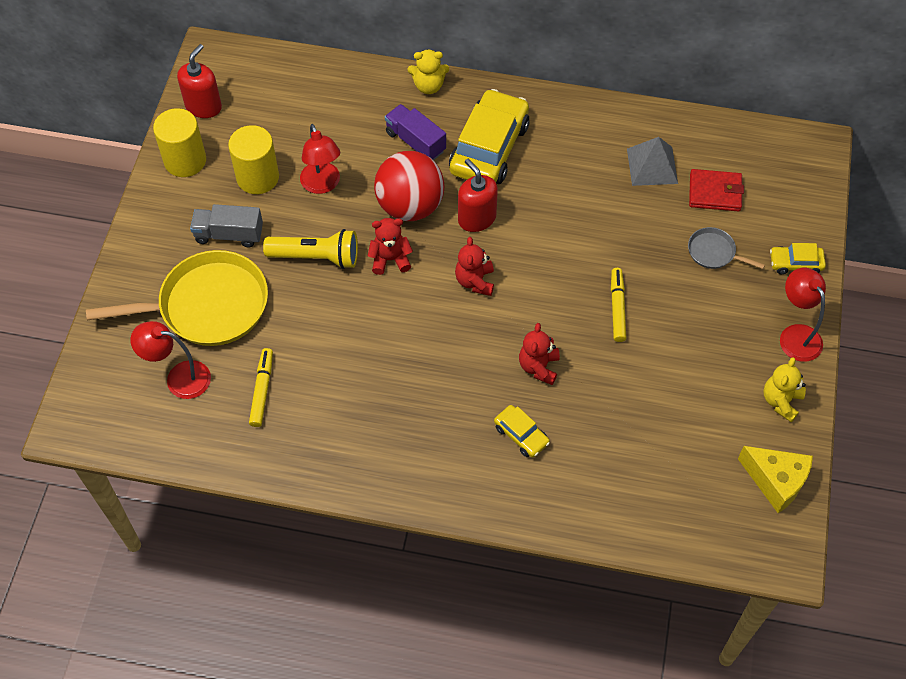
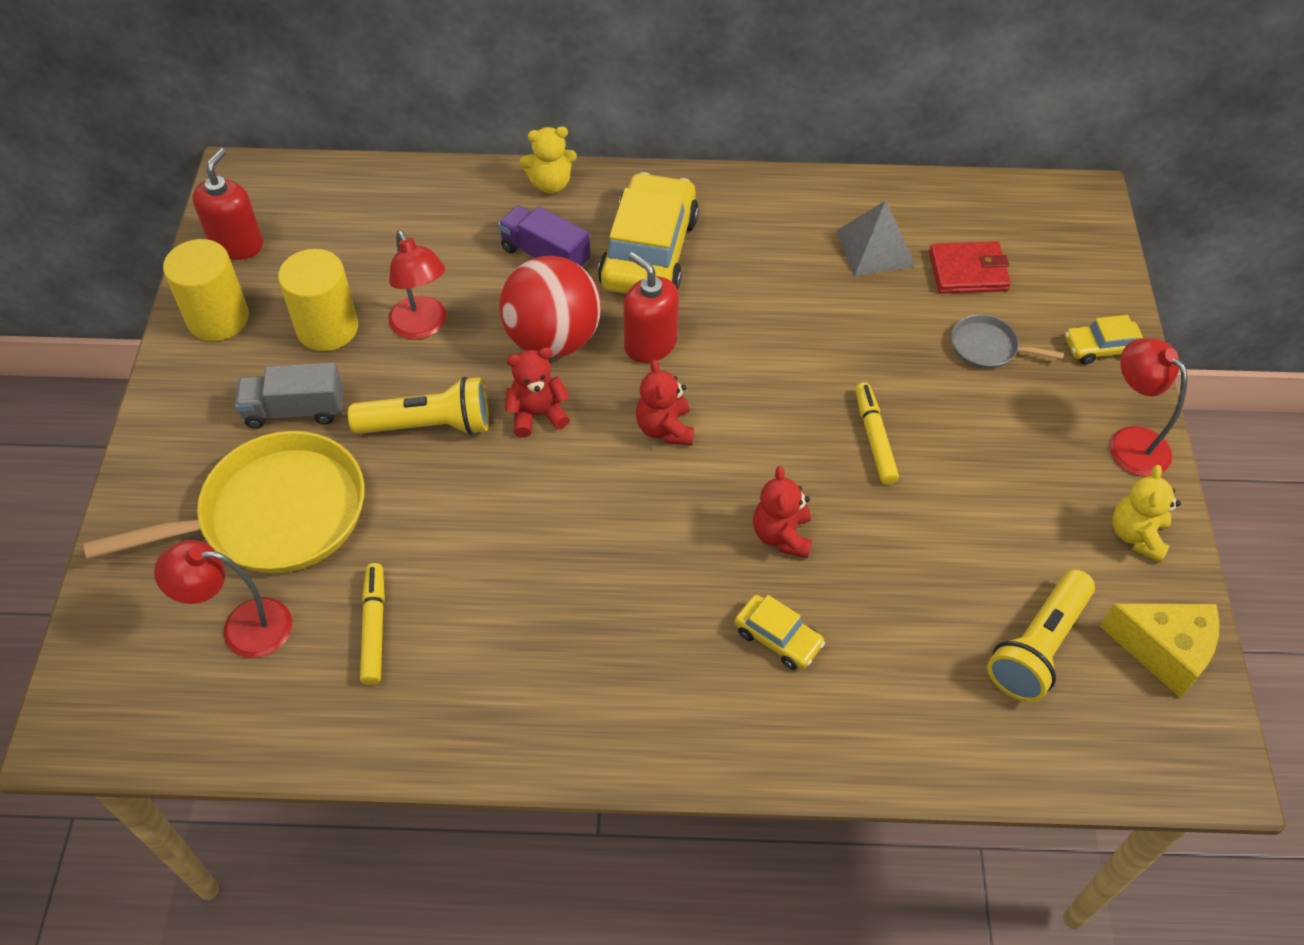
camera: 10 degrees left, 5 degrees down
(692, 466) = (1037, 647): none -> yellow flashlight

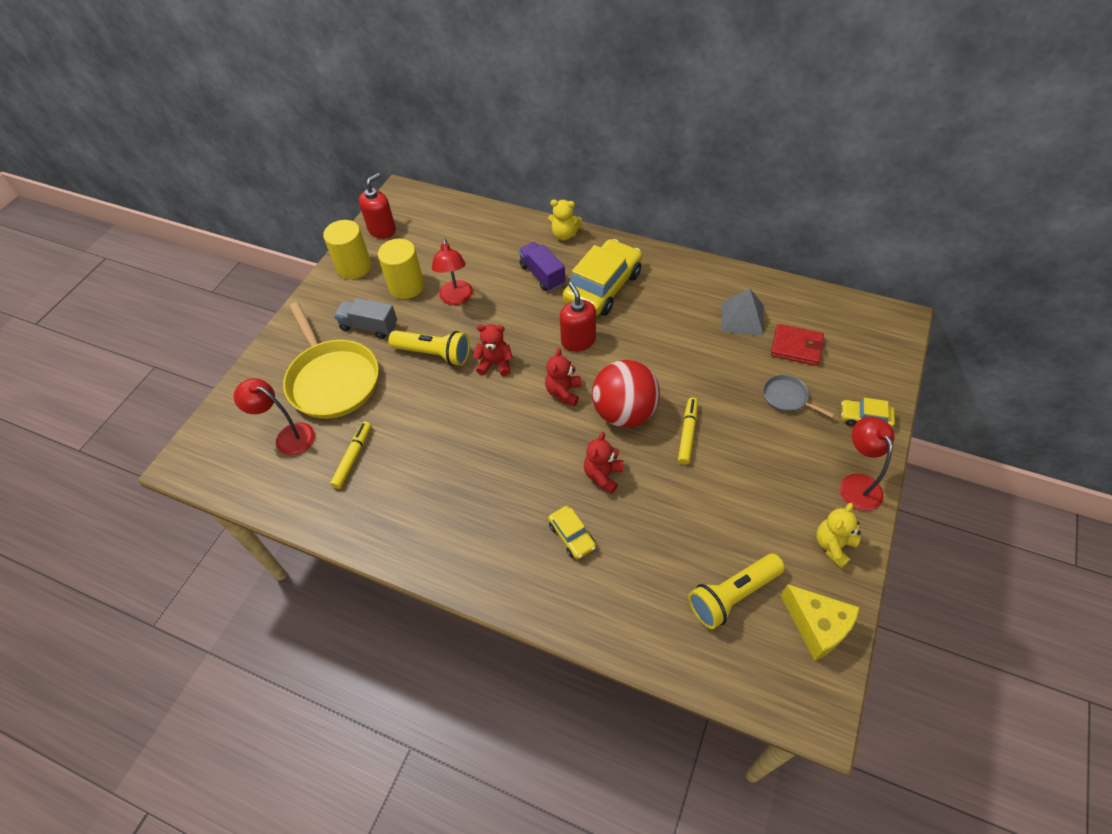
camera: 25 degrees right, 0 degrees up
(275, 514) = (333, 380): yellow pan -> yellow pan turned 60 degrees clockwise
(553, 339) = (524, 324): red ball -> red ball (624, 412)

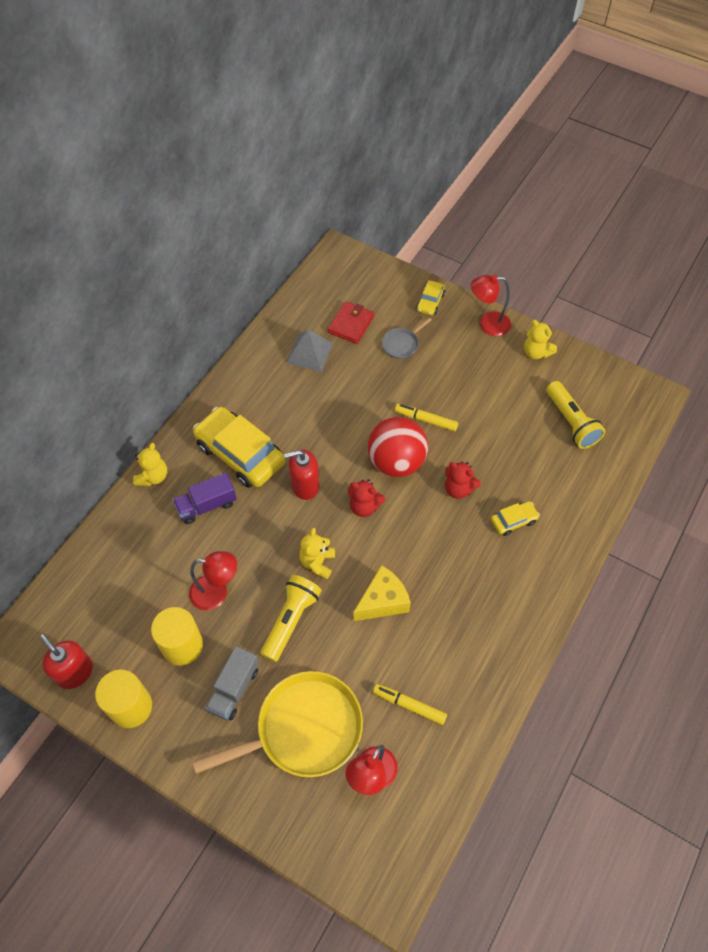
camera: 85 degrees left, 5 degrees up
(495, 364) = (317, 562): red teddy bear -> yellow teddy bear
(817, 626) = (596, 379): yellow cheese -> yellow cheese (383, 601)

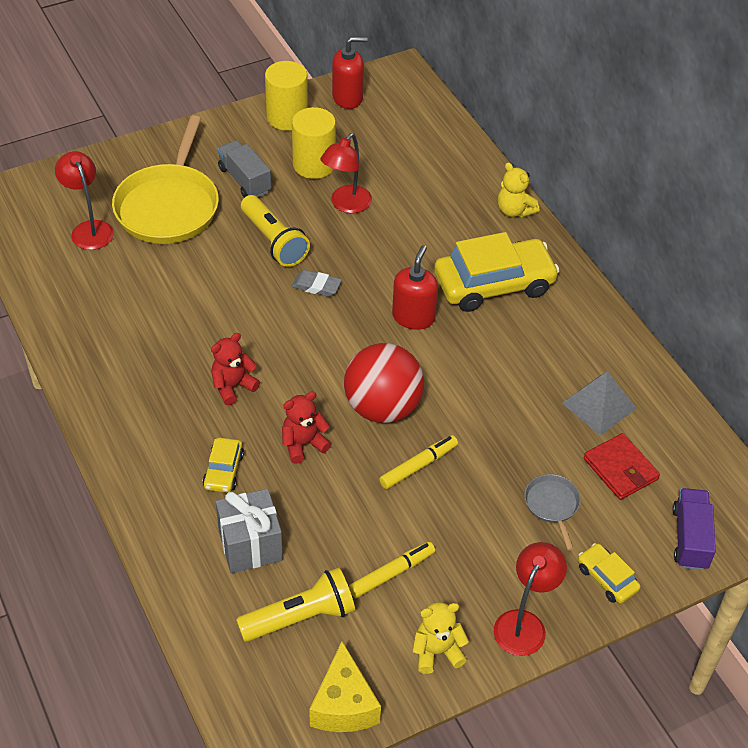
camera: 120 degrees right, 10 degrees down
(207, 505) = (449, 235): purple truck -> purple truck (690, 538)
(317, 562) = (316, 286): yellow teddy bear -> grey eraser
(364, 506) = (349, 352): red teddy bear -> red teddy bear (233, 386)
(383, 601) = (233, 313): yellow cheese -> yellow cheese (343, 705)
(409, 705) = (120, 281): yellow marker -> yellow marker (391, 573)
(550, 473) = (250, 545): none -> grey gift
(571, 422) = (301, 617): yellow flashlight -> yellow flashlight turned 150 degrees clockwise

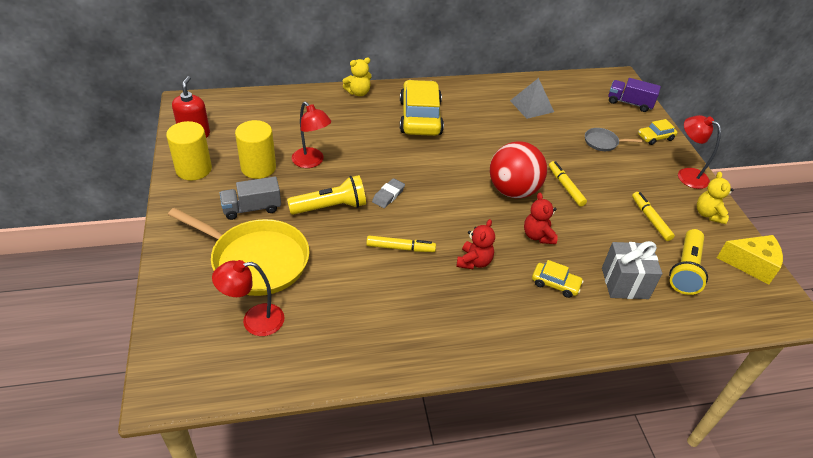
camera: 75 degrees left, 5 degrees down
(230, 316) = (400, 248): none -> yellow marker
(233, 386) = (474, 262): red teddy bear -> red teddy bear turned 135 degrees counterclockwise
(301, 617) = (685, 270): yellow flashlight -> yellow flashlight turned 150 degrees counterclockwise
(413, 317) = (436, 157): red soap dispenser -> none
(620, 469) = (579, 112): red wallet -> none

